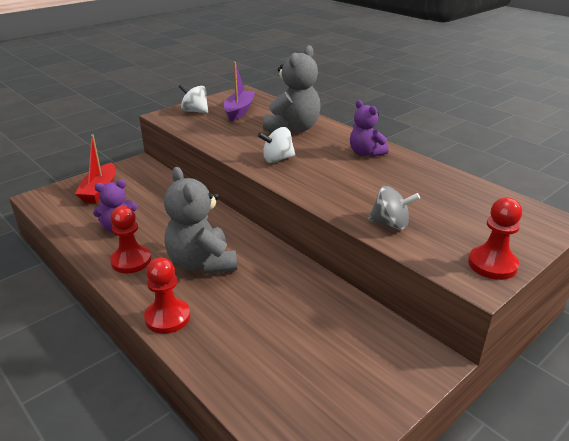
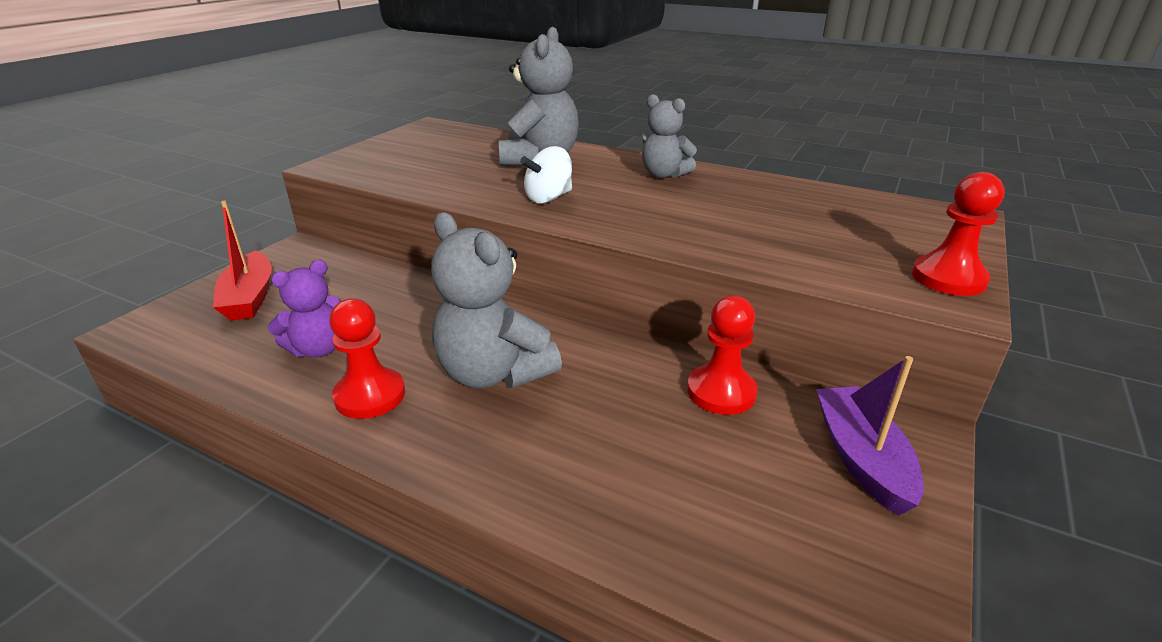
camera: 20 degrees left, 0 degrees up
(167, 317) = (491, 472): red pawn -> red pawn (721, 392)
(195, 111) = (373, 155): white spinning top -> none
(239, 111) = (442, 147): purple boat -> purple boat (861, 458)
(365, 153) = (663, 174): purple teddy bear -> grey teddy bear
(390, 224) = (777, 253): grey spinning top -> none

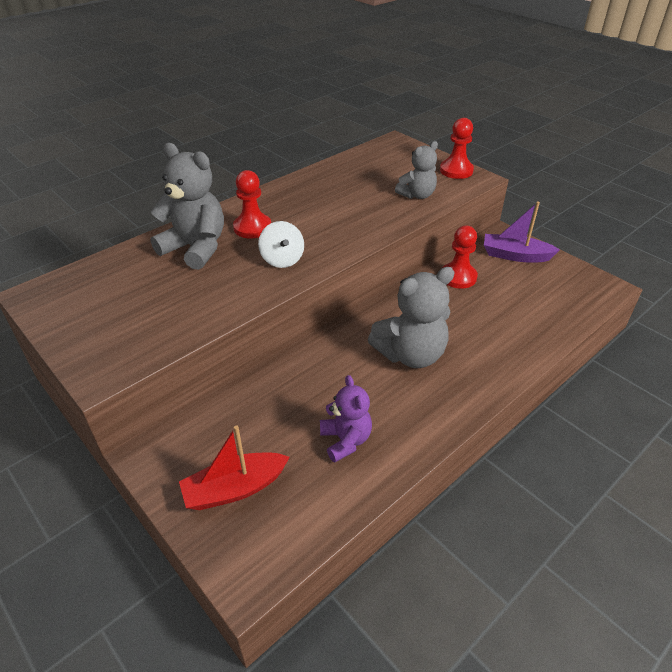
camera: 70 degrees left, 10 degrees up
(250, 297) = (235, 489): red boat -> red boat turned 150 degrees clockwise
(370, 395) = (414, 414): red pawn -> red pawn (252, 227)
(663, 174) = (274, 205): grey teddy bear -> grey teddy bear (417, 195)

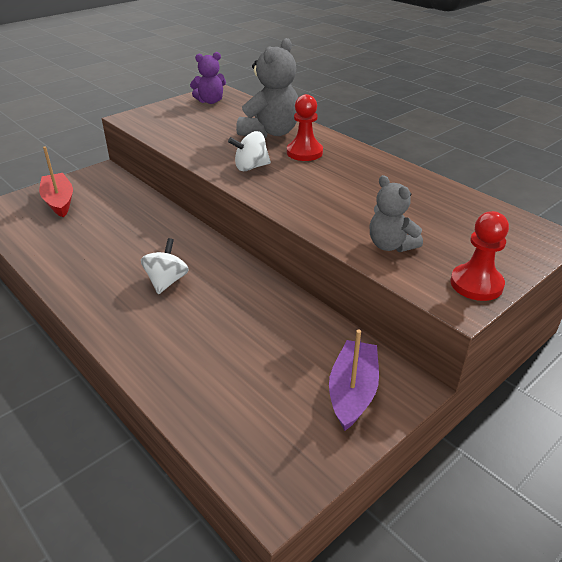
camera: 90 degrees right, 5 degrees down
(345, 440) = (78, 243): purple teddy bear -> purple teddy bear (210, 101)
(411, 354) = (166, 281): grey teddy bear -> white spinning top
(458, 277) = (297, 327): red pawn -> none

